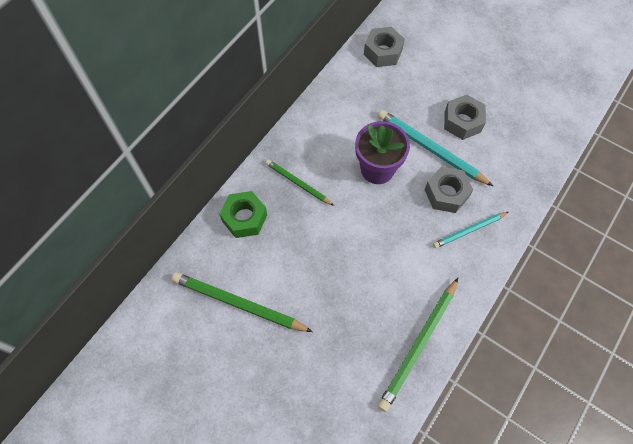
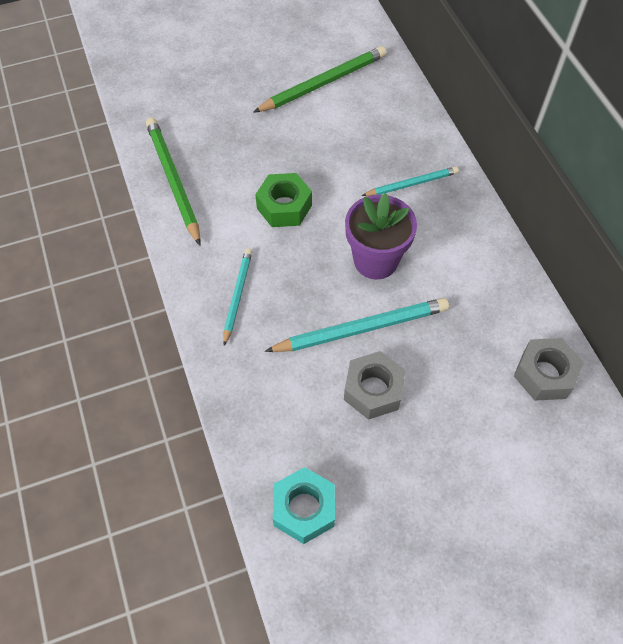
camera: 125 degrees right, 5 degrees down
(244, 218) = (405, 125): green nut -> green nut (284, 207)
(298, 183) = (411, 184): green pencil -> turquoise pencil
(446, 193) = (295, 305): grey nut -> none
(551, 115) = (304, 509): none -> turquoise nut

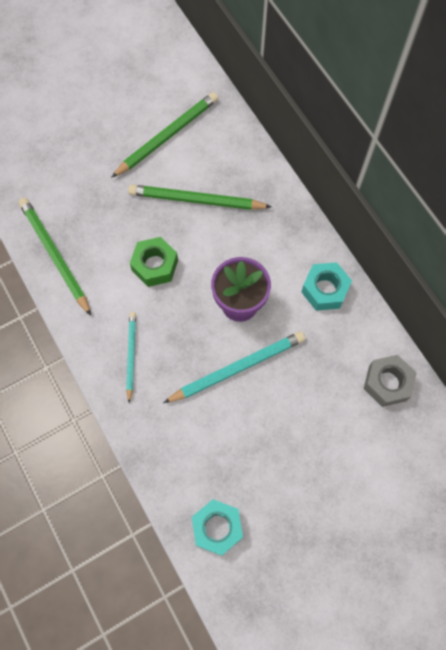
camera: 10 degrees left, 10 degrees up
(344, 148) = (196, 200): none -> green pencil
(373, 390) = (255, 420): grey nut -> none
(411, 184) = (259, 226): turquoise pencil -> none
(480, 260) = (325, 290): none -> turquoise nut

